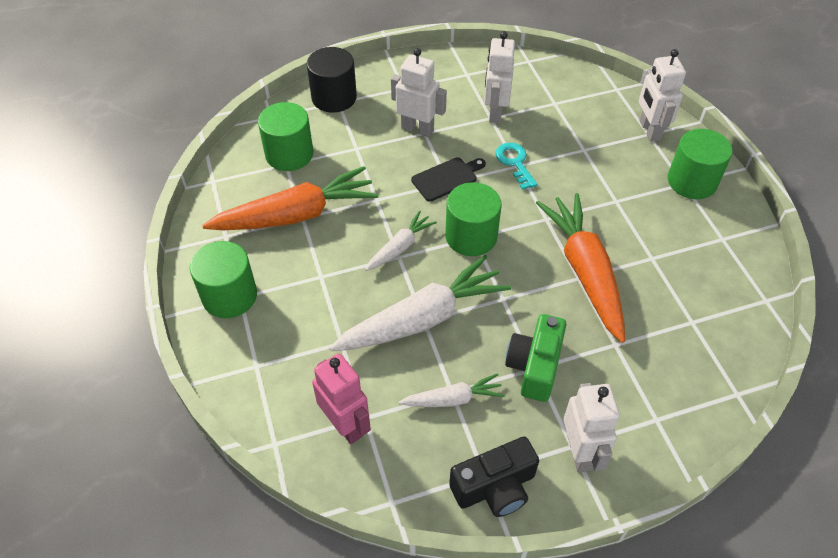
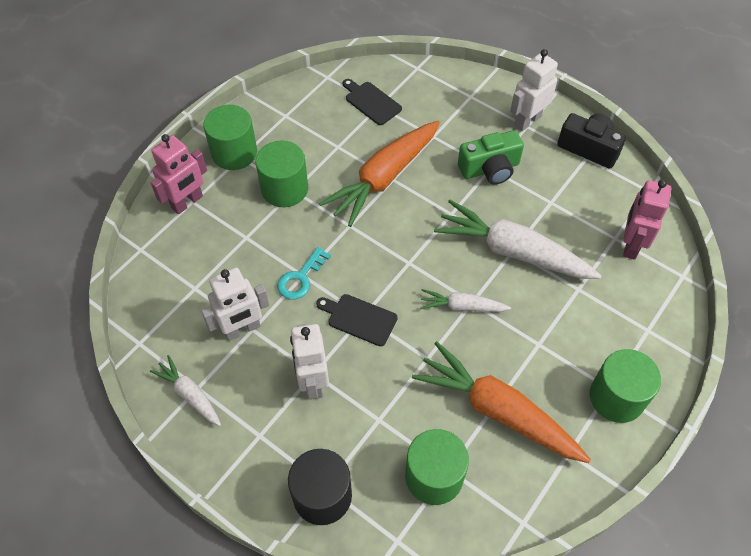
camera: 125 degrees left, 5 degrees up
(453, 399) = (555, 198): white carrot -> white carrot (190, 394)
(471, 236) = (409, 264): green cylinder -> green cylinder (284, 189)
(649, 130) = (187, 202): white robot -> pink robot
(702, 318) = (371, 102): none -> black cutting board

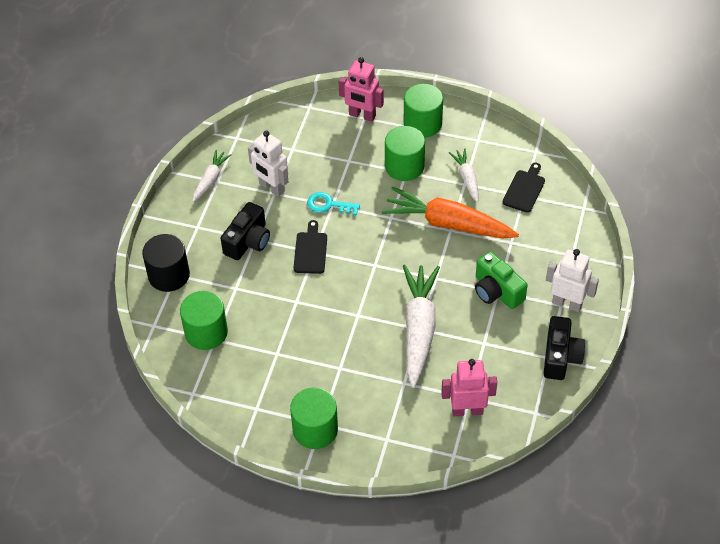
camera: 70 degrees right, 5 degrees down
(313, 382) = (248, 241): white robot -> black camera
(462, 306) = (350, 310): white carrot -> white carrot (466, 178)
(497, 411) = (271, 356): orange carrot -> none

